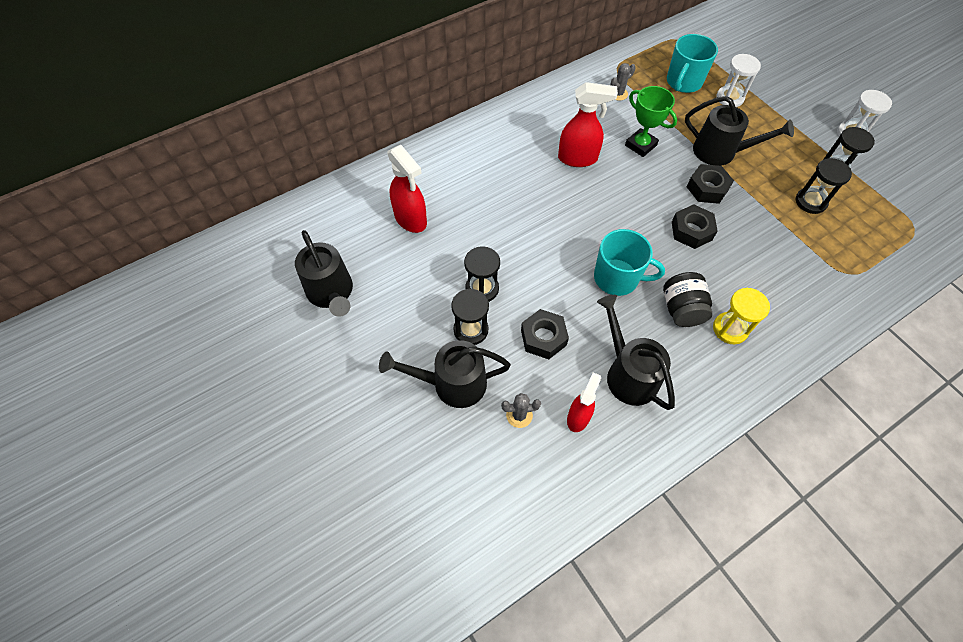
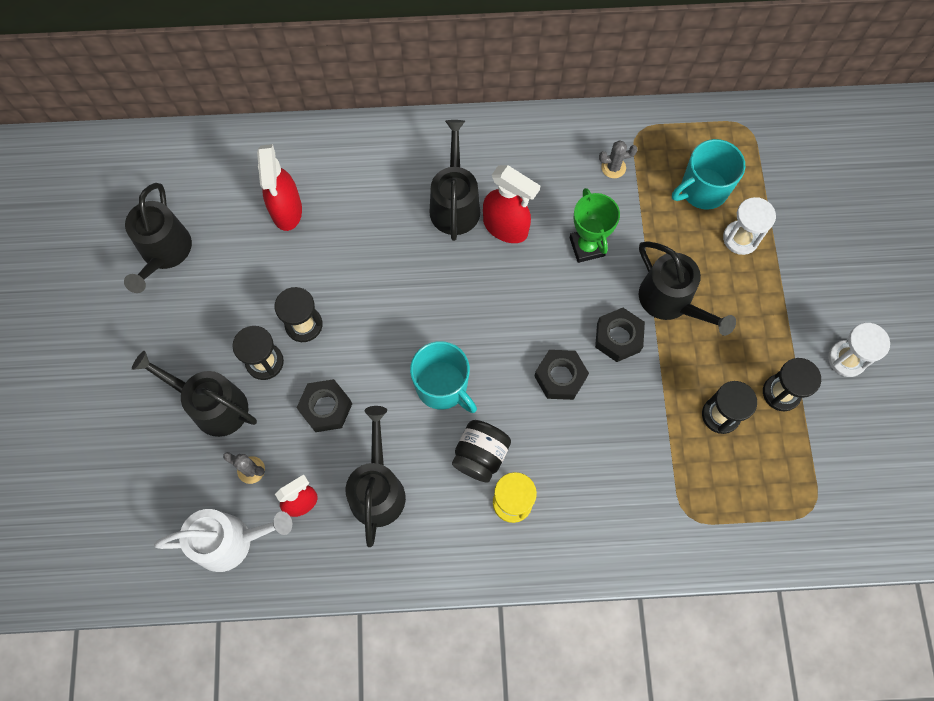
camera: 30 degrees right, 10 degrees up
(531, 160) = (455, 203): none -> black watering can
(544, 480) = (231, 541): none -> white watering can

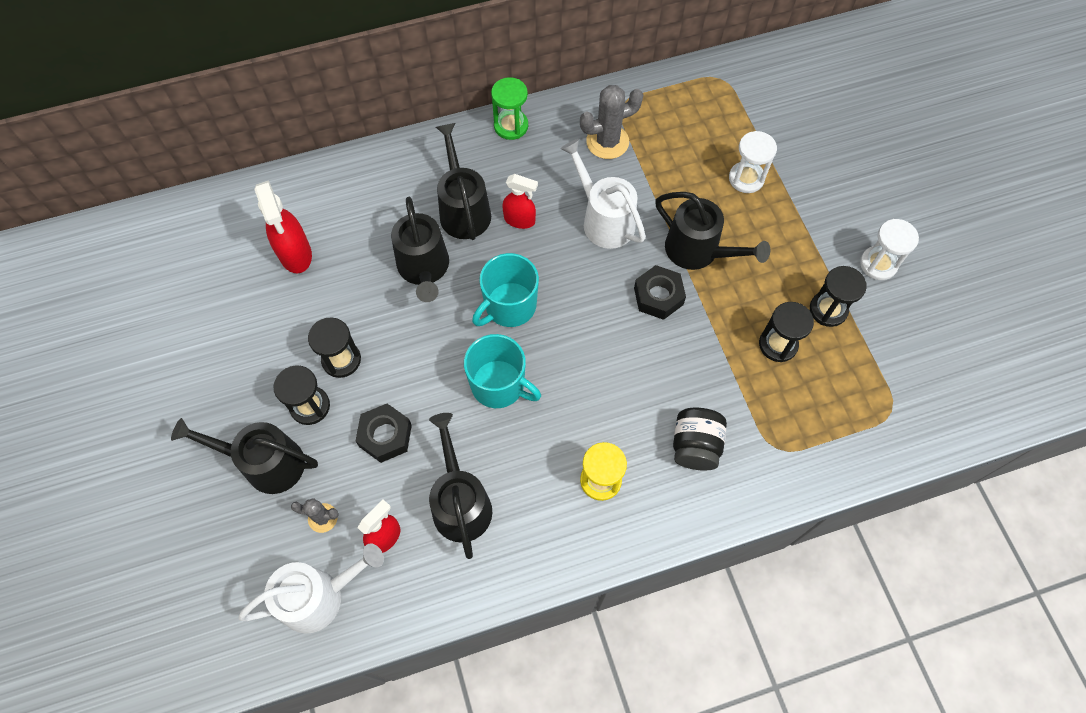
camera: 15 degrees left, 5 degrees down
(164, 253) = (177, 324): black watering can -> black watering can (424, 269)
(480, 455) = (556, 442): black jar -> black jar (695, 446)
(506, 228) = (520, 220): red spray bottle -> red spray bottle, size x0.66
(523, 129) = (511, 126): none -> green hourglass
(560, 377) = (613, 347): black nut -> none
(587, 247) = (603, 219): green trophy -> white watering can
(613, 167) = (607, 142): grey cactus -> grey cactus, size x1.75
(702, 190) = (697, 143): turquoise mug -> turquoise mug (509, 306)

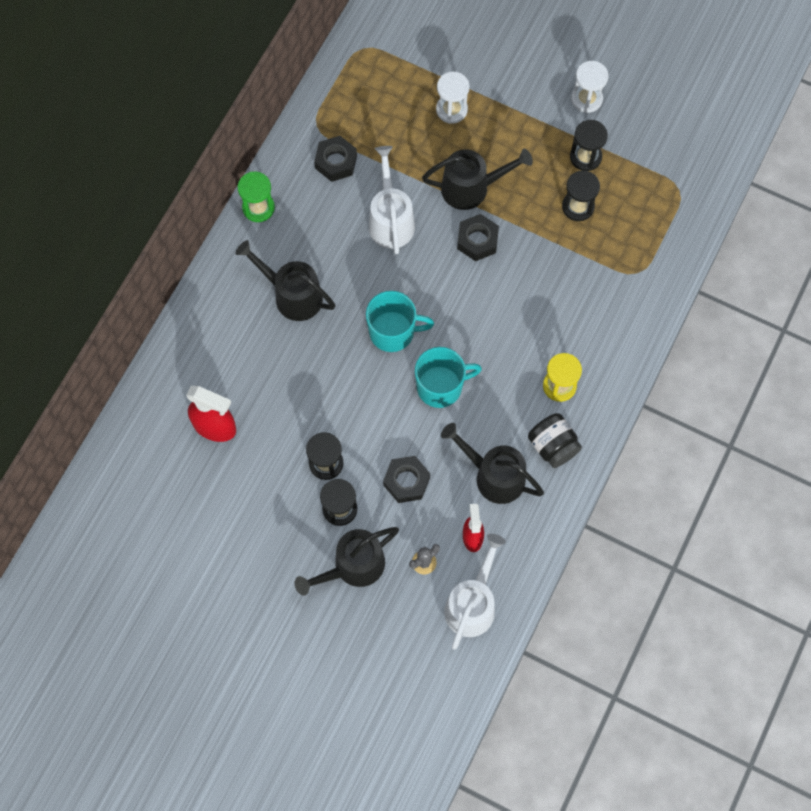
camera: 45 degrees left, 5 degrees up
(424, 269) = (312, 358): black watering can -> none
(509, 306) = (393, 332): turquoise mug -> turquoise mug turned 90 degrees counterclockwise
(520, 220) = (337, 269): red spray bottle -> none
(603, 219) = (390, 220): white watering can -> white watering can turned 75 degrees clockwise
(607, 142) = (336, 162): grey cactus -> black nut
(695, 446) = (591, 314): black jar -> black jar (553, 446)

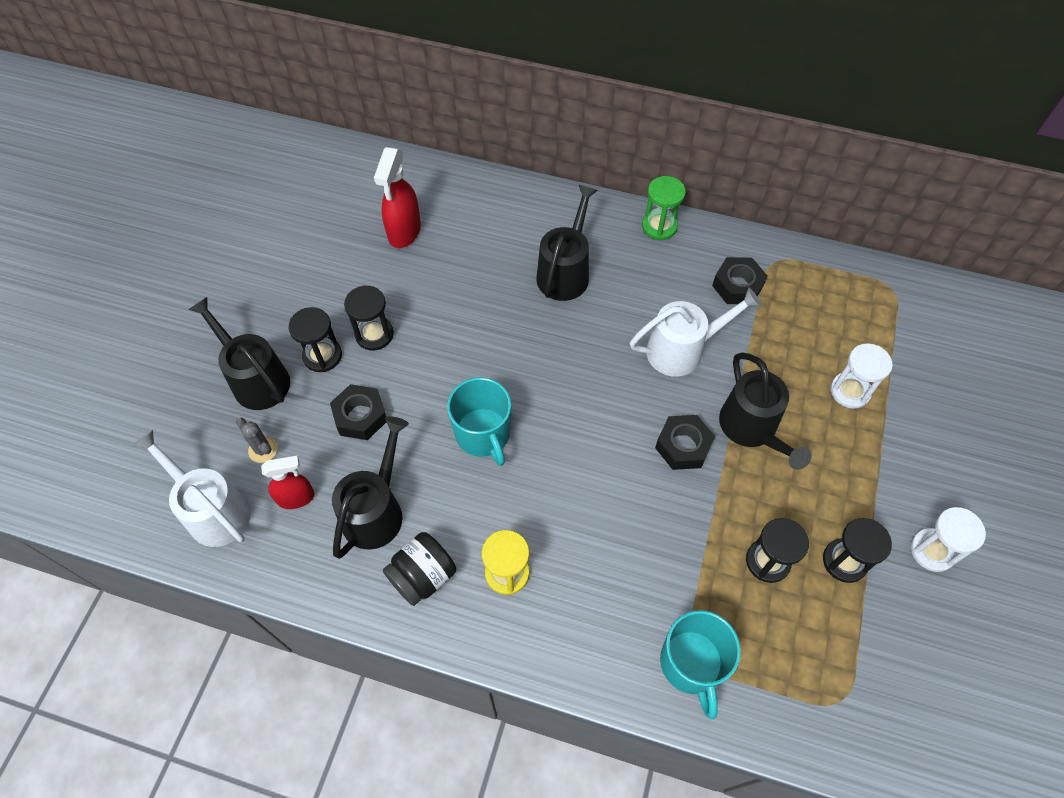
camera: 80 degrees right, 10 degrees down
(393, 332) = (542, 374): turquoise mug -> turquoise mug (691, 664)
(472, 603) = (212, 510): white watering can -> white watering can turned 150 degrees counterclockwise

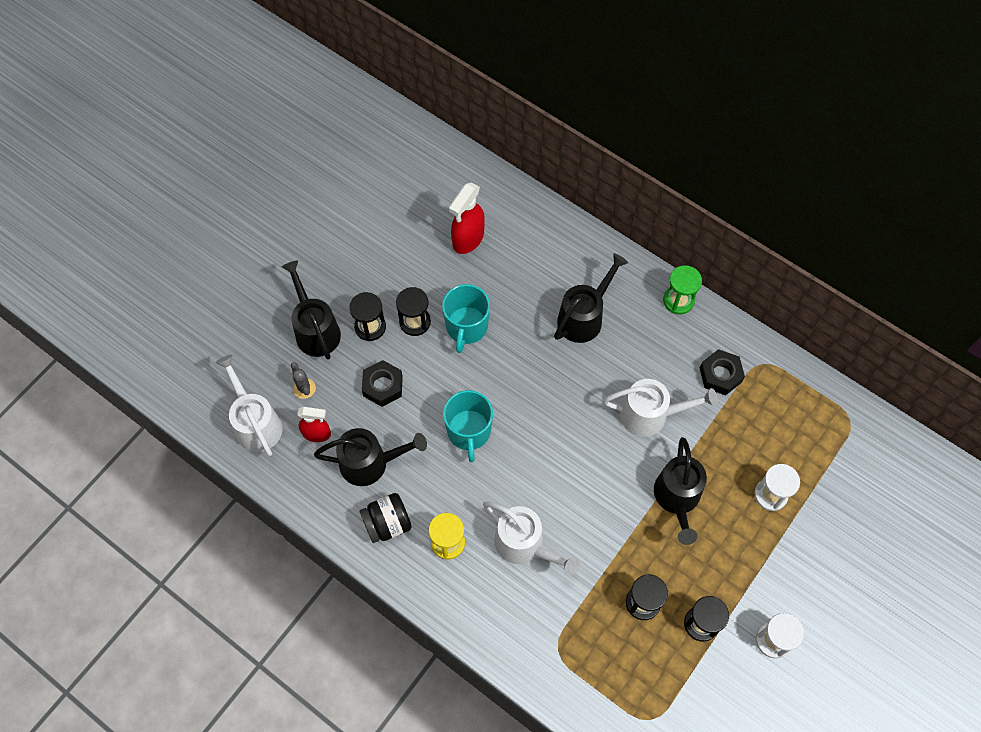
camera: 20 degrees right, 5 degrees up
(376, 510) = (371, 463): black watering can -> black watering can turned 45 degrees clockwise
(602, 543) = (525, 545): none -> white watering can
(683, 446) = (617, 493): black nut -> none
(691, 664) = (554, 654): turquoise mug -> turquoise mug (466, 327)

